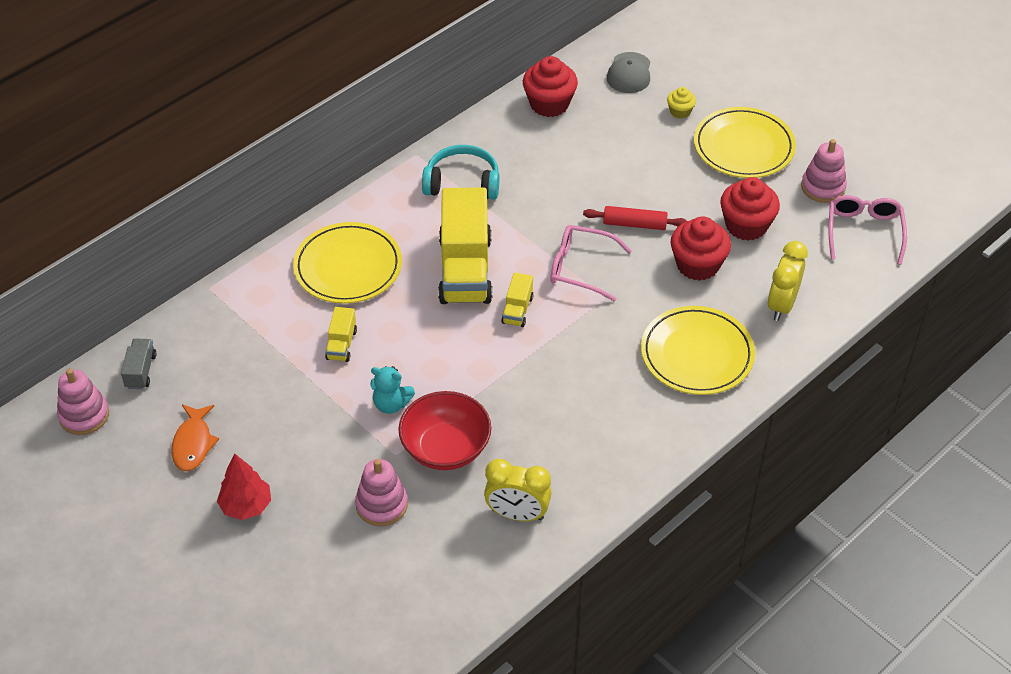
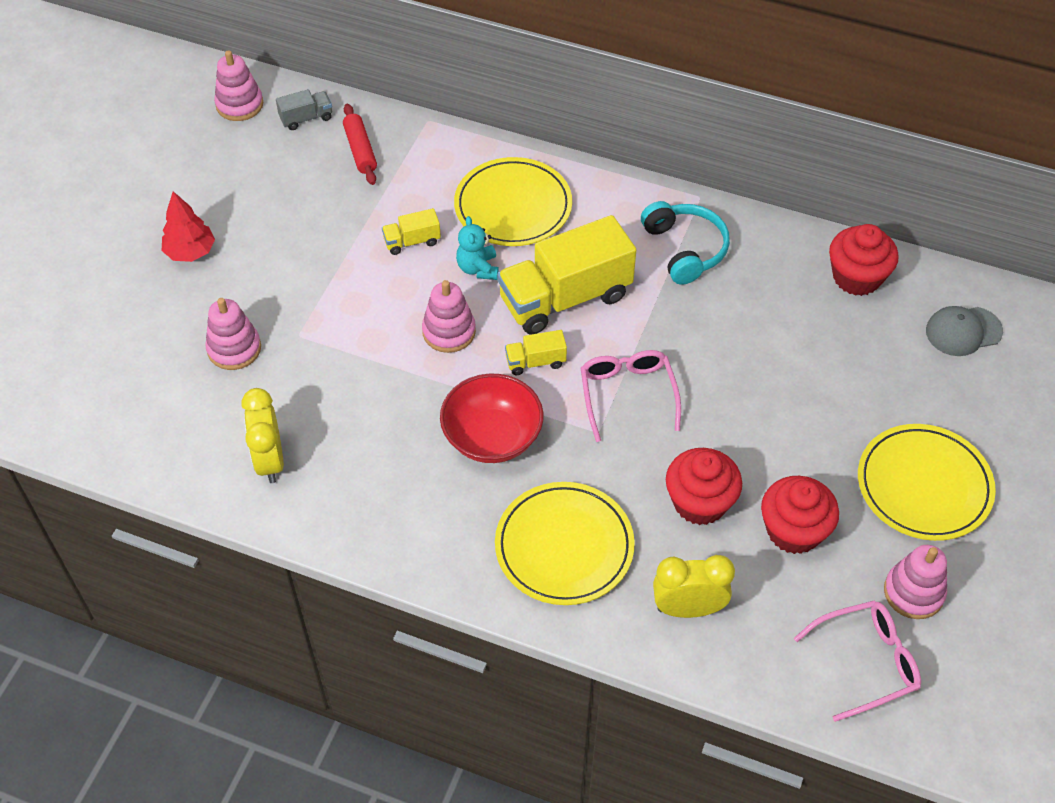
camera: 65 degrees right, 5 degrees up
(193, 443) = (243, 187): orange fish -> none
(391, 404) = (358, 308): turquoise teddy bear -> turquoise teddy bear (478, 268)
(445, 448) = (324, 371): red bowl -> red bowl (492, 437)
(454, 353) = (449, 332): none -> pink stacking toy
(634, 224) = (724, 420): red rolling pin -> red rolling pin (360, 150)
(680, 111) = (936, 402): yellow cupcake -> none

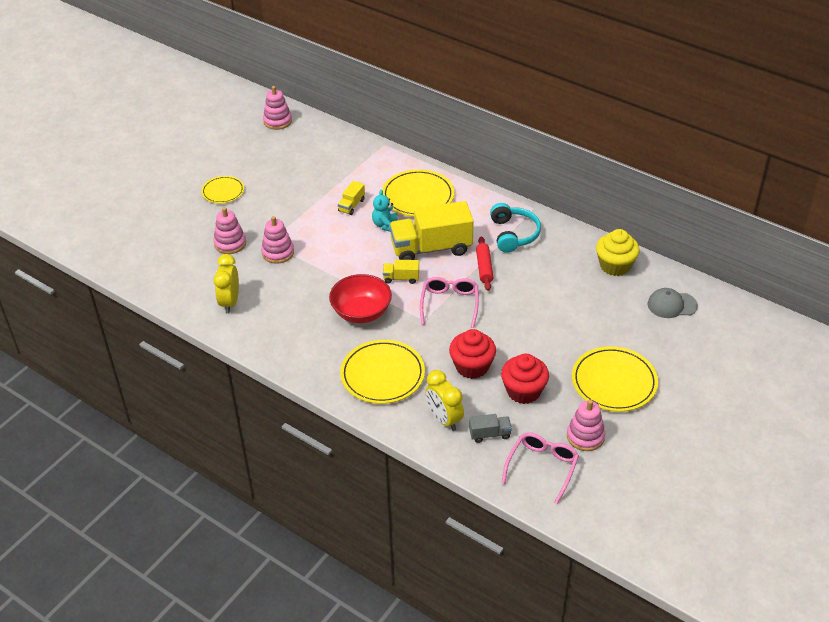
camera: 15 degrees right, 10 degrees down
(190, 252) = (223, 191): red tree -> yellow plate
(306, 118) = (313, 133): grey truck -> grey truck (489, 434)
(360, 150) = (338, 154): red rolling pin -> red rolling pin (484, 268)
(412, 241) = (351, 205): yellow truck -> yellow truck turned 60 degrees counterclockwise
(449, 332) = (356, 255): pink stacking toy -> pink stacking toy (278, 253)
(688, 608) = (444, 419): yellow clock -> yellow clock turned 135 degrees counterclockwise
(856, 277) = (615, 265): red cupcake -> yellow cupcake
(867, 662) = (542, 467): pink glasses -> pink glasses turned 60 degrees counterclockwise

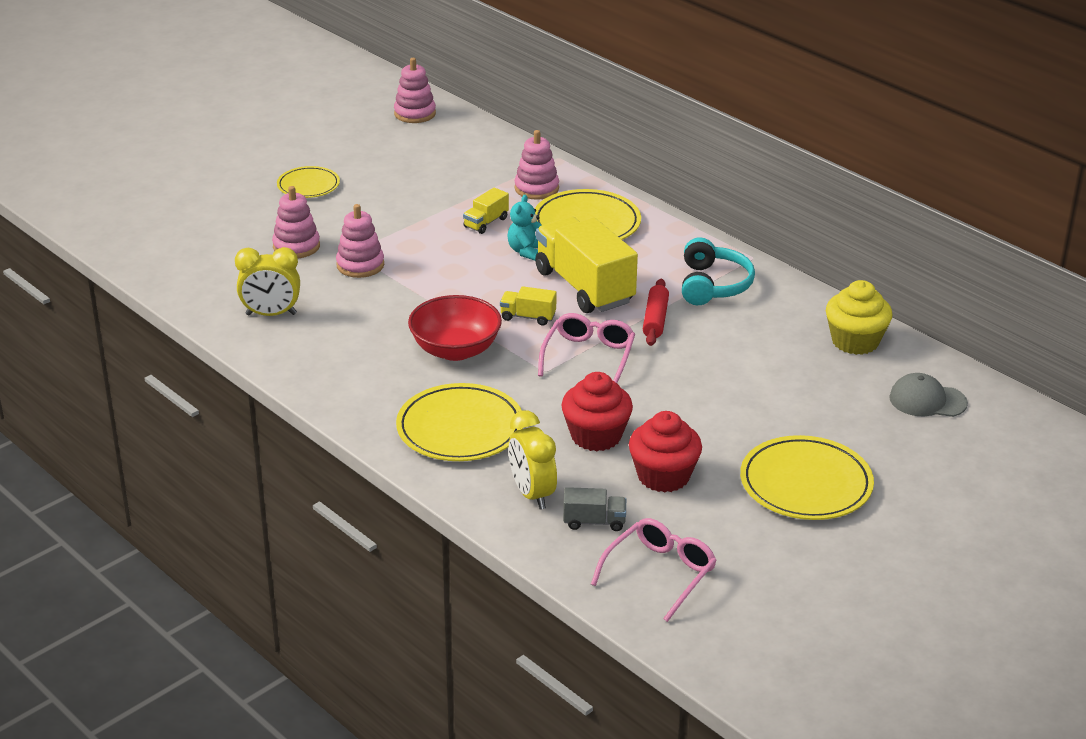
camera: 10 degrees right, 10 degrees down
(230, 302) = (271, 314): yellow clock -> yellow clock turned 105 degrees counterclockwise
(431, 248) = (584, 287): yellow truck -> yellow truck turned 60 degrees clockwise
(585, 436) = (739, 545): pink stacking toy -> pink stacking toy (536, 188)

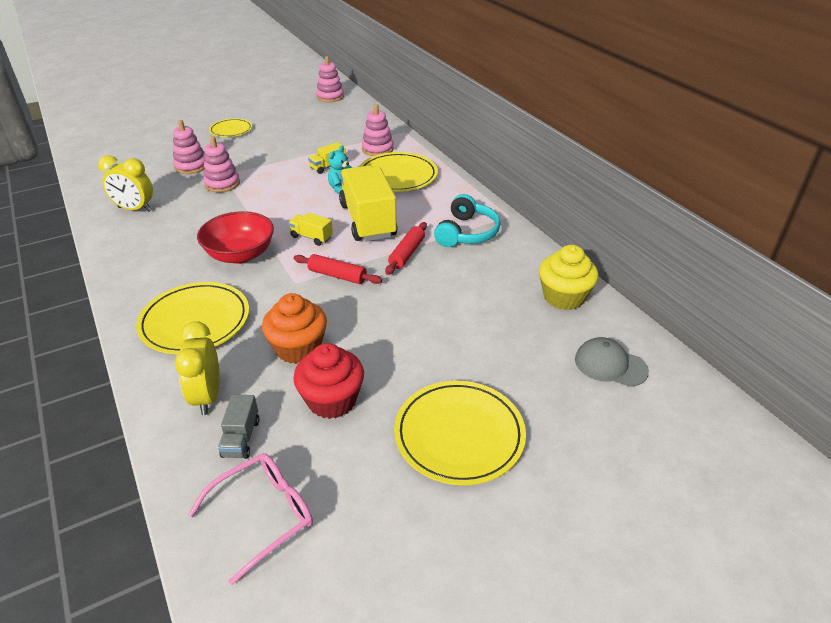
camera: 15 degrees right, 5 degrees up
(589, 356) = (337, 275): pink glasses -> red rolling pin
(594, 522) = (241, 438): grey truck -> grey truck turned 75 degrees clockwise
(596, 436) = (298, 348): red cupcake -> orange cupcake

